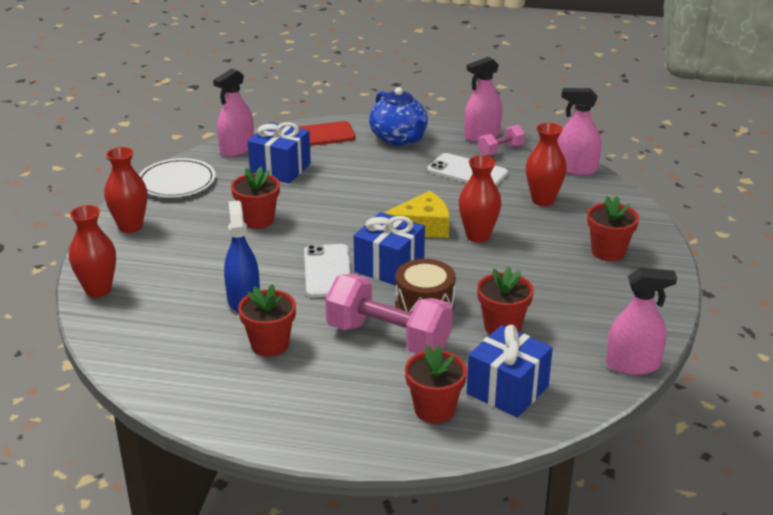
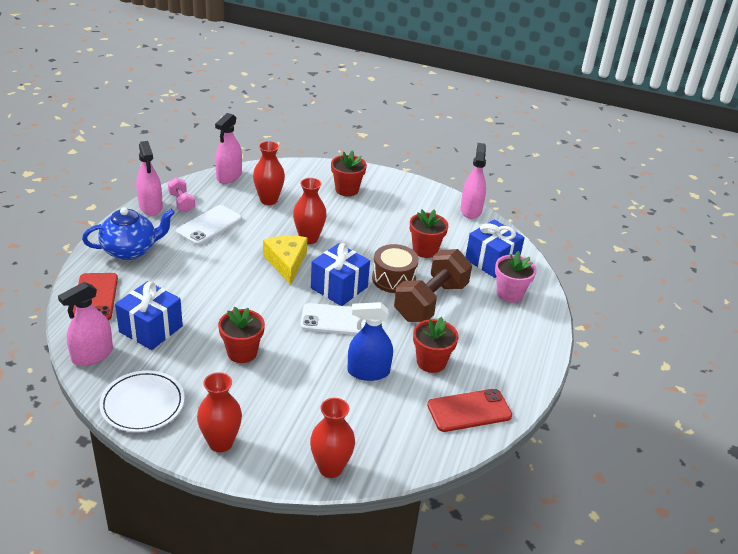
camera: 85 degrees left, 5 degrees up
(189, 379) = (469, 410): none -> red phone
(237, 149) = (92, 355): pink spray bottle -> pink spray bottle turned 90 degrees clockwise
(388, 338) = (431, 302): pink dumbbell -> brown dumbbell
(434, 409) = (509, 294): red flower pot -> pink flower pot

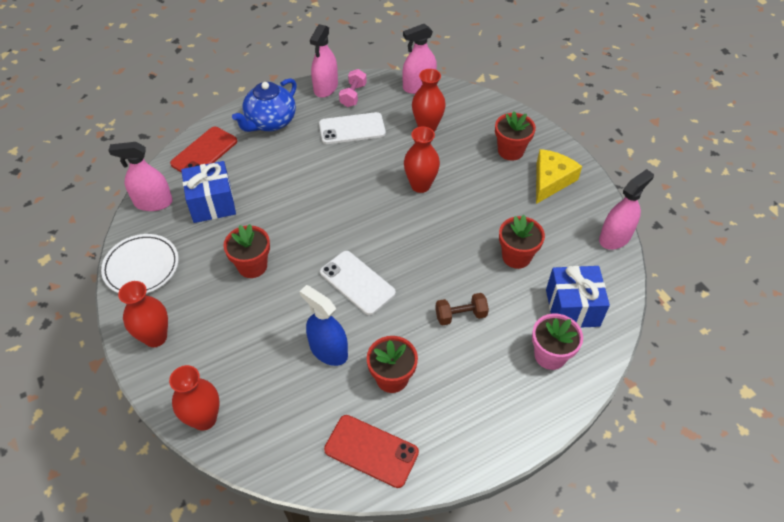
camera: 45 degrees right, 15 degrees up
(131, 250) = (270, 122): blue teapot -> blue teapot turned 105 degrees clockwise
(286, 262) = (375, 199): yellow cheese -> yellow cheese (551, 180)
(339, 287) = (393, 250): blue gift -> none
(393, 279) = (452, 270): brown drum -> none
(431, 302) = (460, 315): brown dumbbell -> brown dumbbell, size x0.50

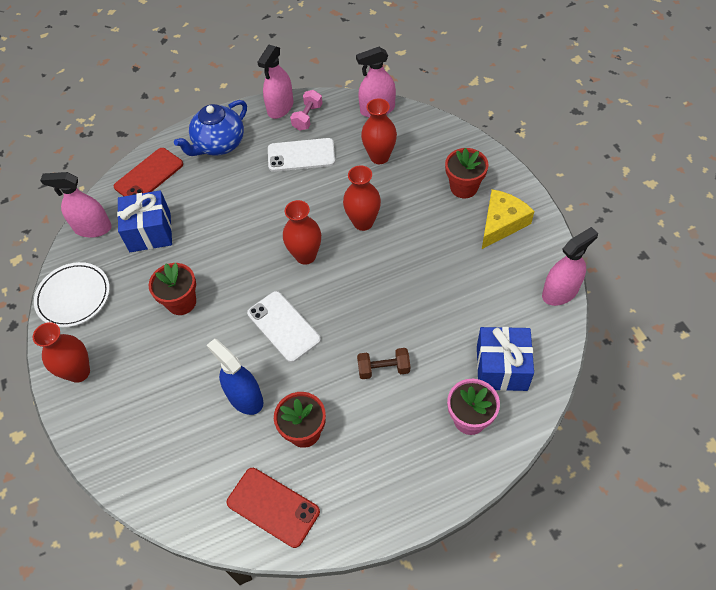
camera: 10 degrees right, 5 degrees up
(204, 419) = (115, 460): red vase -> red vase (305, 256)
(516, 256) = (451, 307): red flower pot -> none

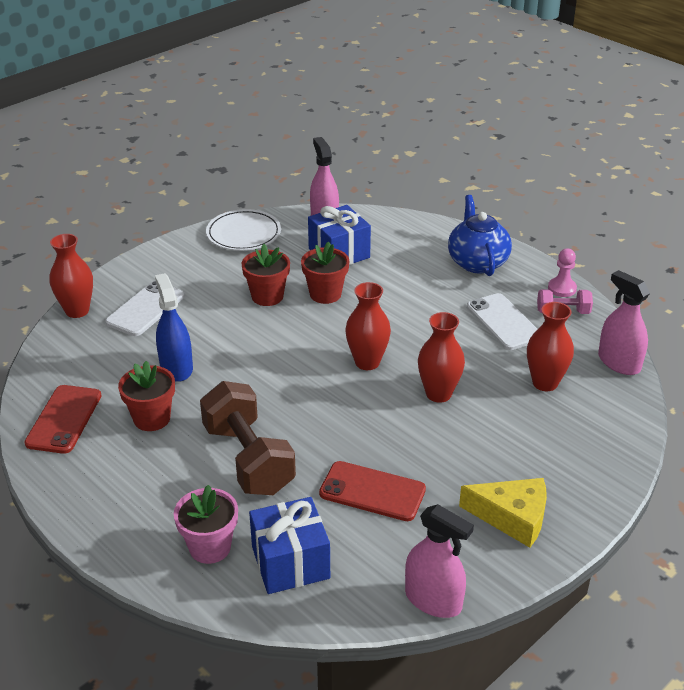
camera: 65 degrees right, 20 degrees down
(79, 372) = (167, 262): red vase -> red vase (77, 311)
(149, 175) = (406, 232): red phone -> red phone (372, 491)
(219, 145) = (477, 262): blue teapot -> blue teapot turned 60 degrees clockwise
(245, 397) = (176, 368): blue spray bottle -> blue spray bottle turned 45 degrees counterclockwise
(280, 107) = (562, 288): pink spray bottle -> pink pawn
(283, 326) = (270, 371): white phone -> white phone (145, 309)
(383, 369) = (248, 459): brown dumbbell -> brown dumbbell, size x2.00
(464, 187) = (547, 468): red flower pot -> red flower pot (325, 294)

